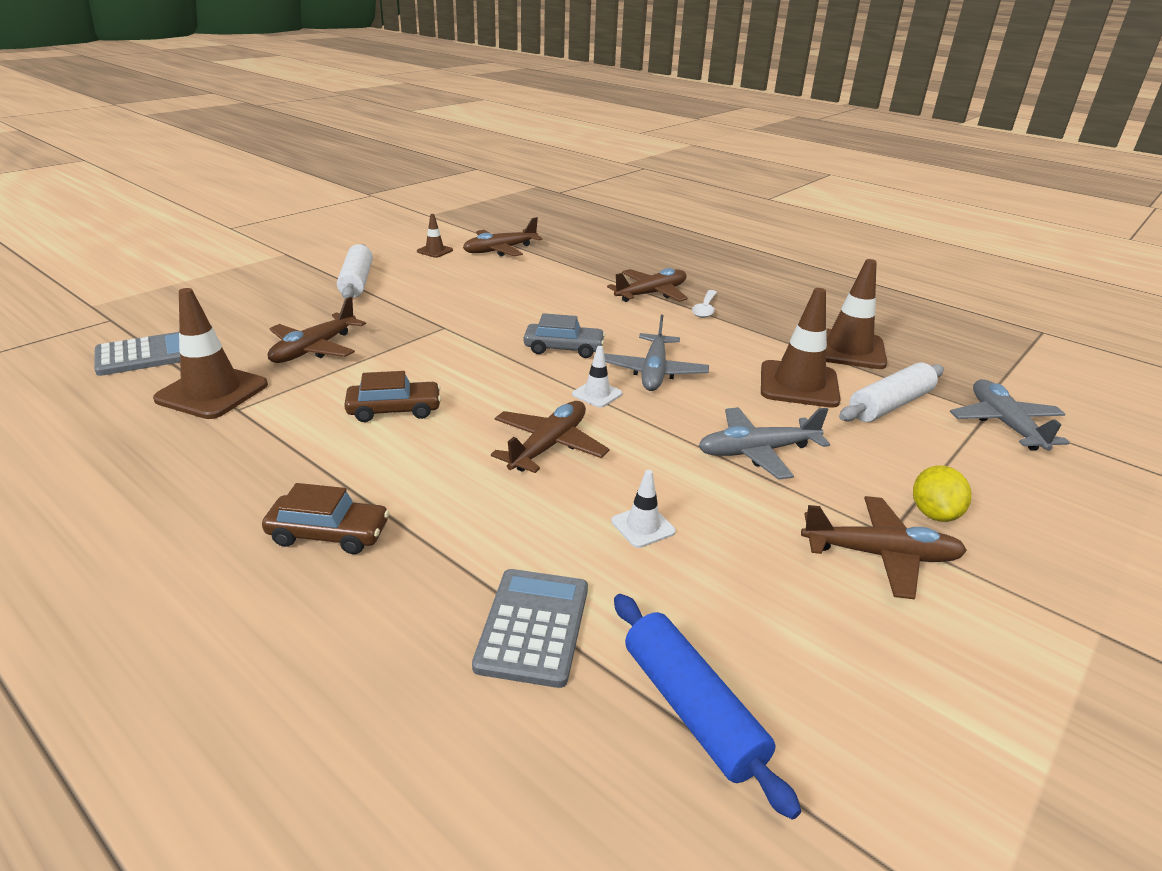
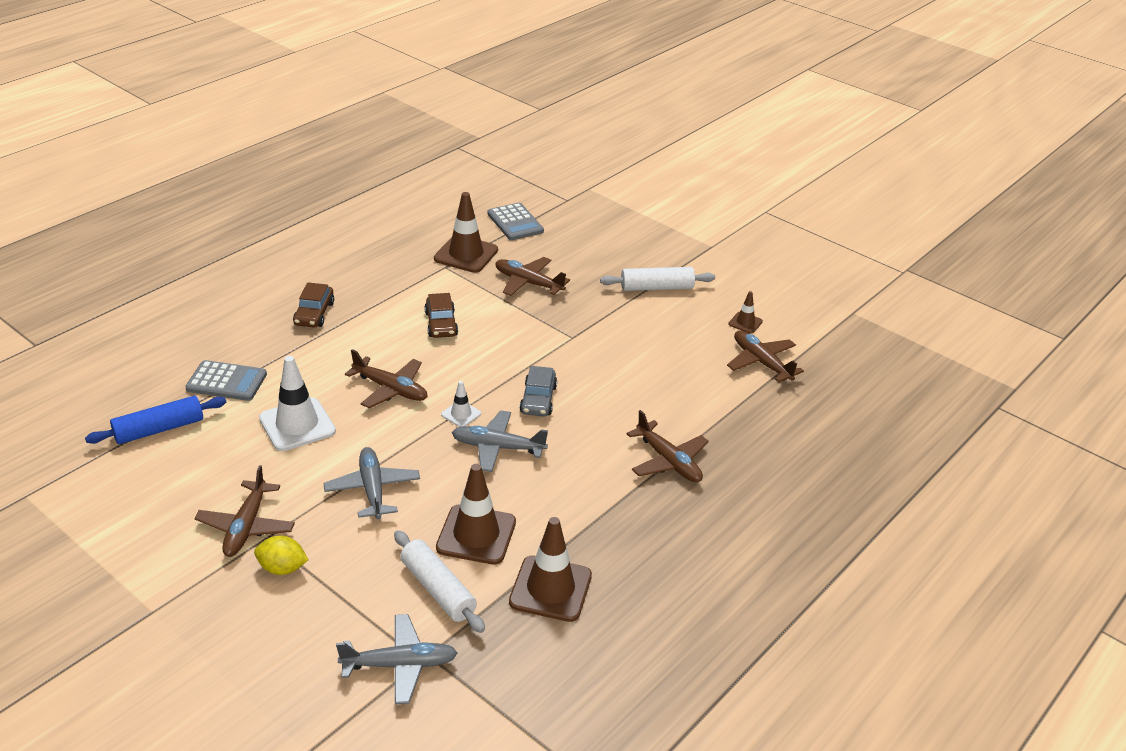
camera: 90 degrees right, 5 degrees up
(643, 526) = (297, 425): white traffic cone -> white traffic cone, size x1.99
(705, 309) = (636, 496): white spoon -> none

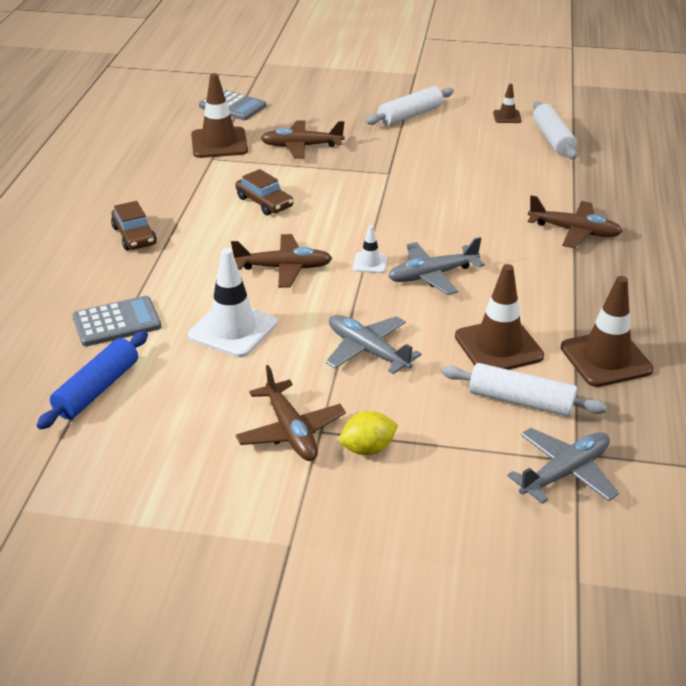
camera: 30 degrees left, 0 degrees up
(538, 399) = (419, 227): grey car -> none
(761, 362) = (552, 139): brown plane -> white rolling pin

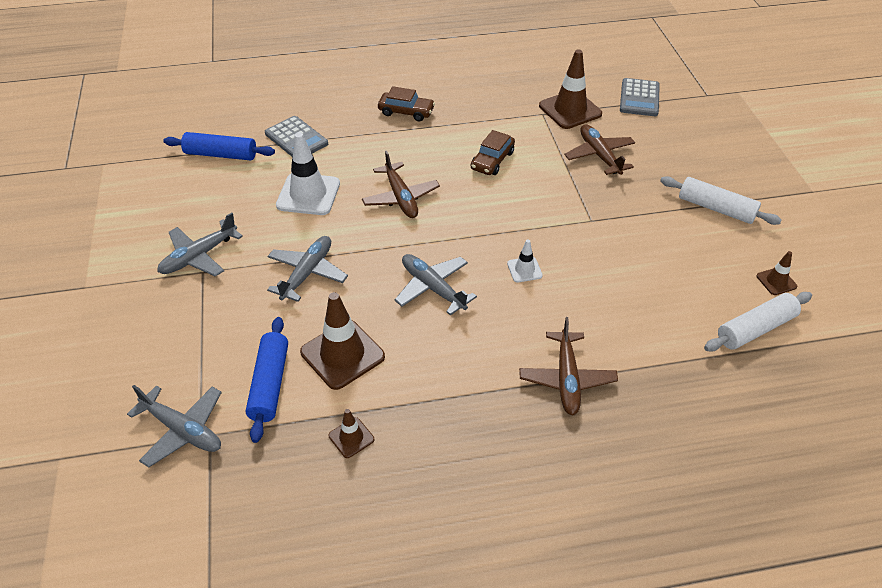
camera: 70 degrees right, 10 degrees up
(134, 236) = (406, 112): brown car -> brown car turned 120 degrees counterclockwise
(291, 431) = (199, 256): brown plane -> grey plane
(368, 448) = (188, 302): yellow lemon -> none
(370, 263) = (432, 244): white traffic cone -> white traffic cone (524, 269)
(521, 401) = (269, 384): white rolling pin -> blue rolling pin
(606, 359) = (351, 437): brown traffic cone -> brown traffic cone, size x0.50

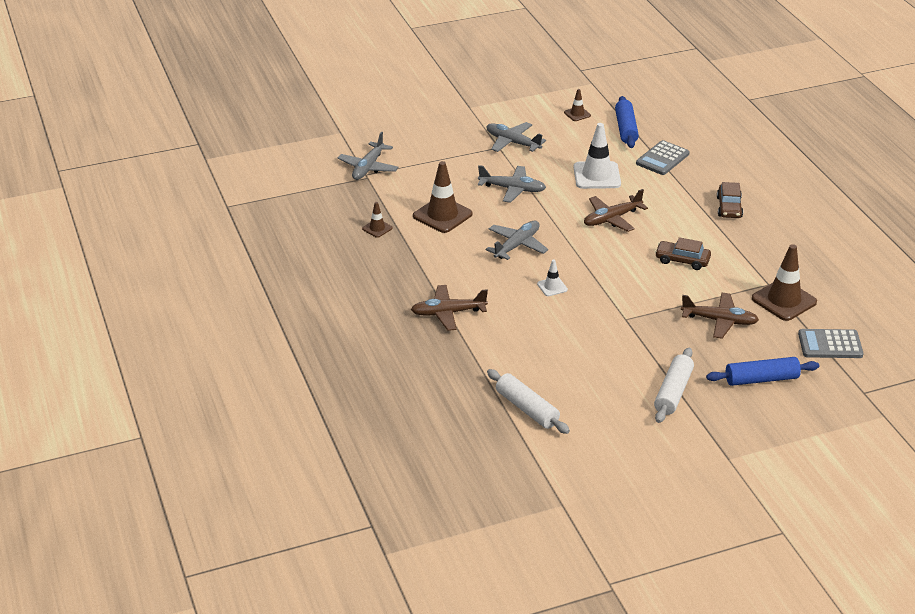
camera: 80 degrees right, 10 degrees down
(269, 384) = (410, 191): blue rolling pin -> blue rolling pin (761, 379)
(599, 155) = (719, 321): brown plane -> brown plane turned 45 degrees clockwise
(776, 281) = (588, 424): brown traffic cone -> brown traffic cone (577, 114)

